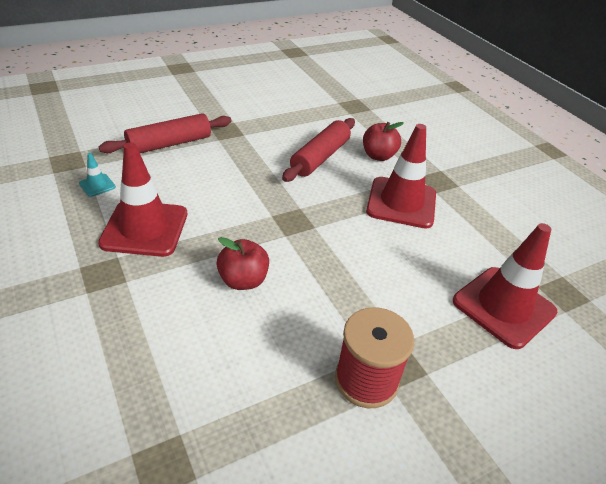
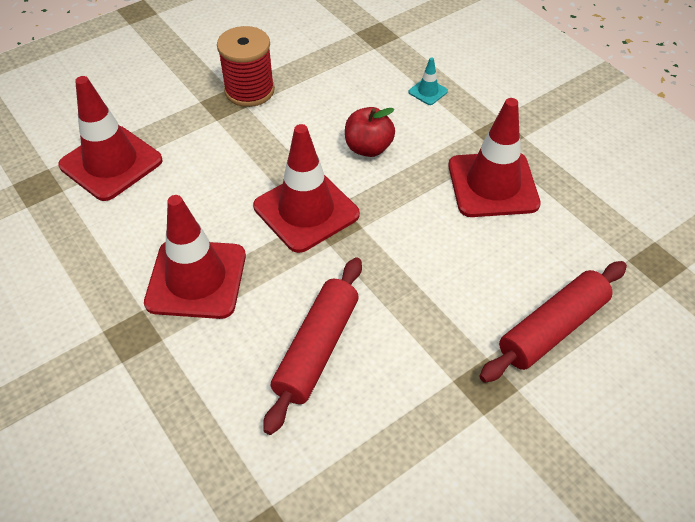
camera: 175 degrees right, 10 degrees up
(97, 185) = (587, 231): turquoise traffic cone -> turquoise traffic cone (428, 92)
(315, 234) = (306, 210): none -> red traffic cone
(378, 156) = (221, 375): red apple -> none

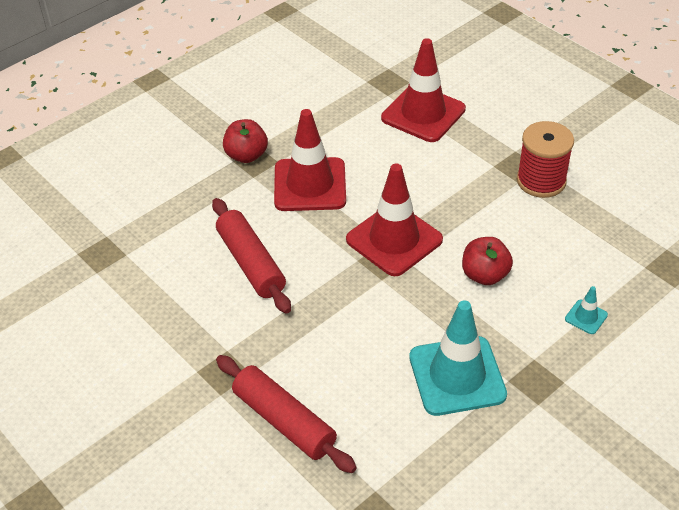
camera: 85 degrees right, 5 degrees down
(117, 345) = (246, 155): none -> red apple
(317, 349) = (250, 263): red rolling pin -> red rolling pin turned 45 degrees clockwise
(492, 185) = (457, 376): red traffic cone -> turquoise traffic cone

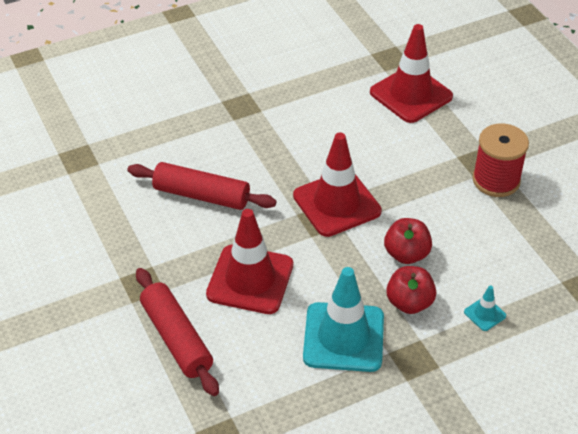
camera: 15 degrees right, 0 degrees up
(246, 155) = (235, 99): red apple -> red apple (409, 303)
(250, 263) = (201, 195): red rolling pin -> red rolling pin turned 60 degrees counterclockwise
(310, 185) = (281, 137): red traffic cone -> red traffic cone (250, 279)

